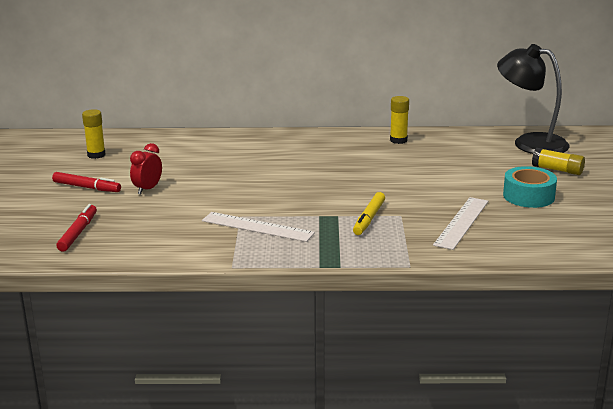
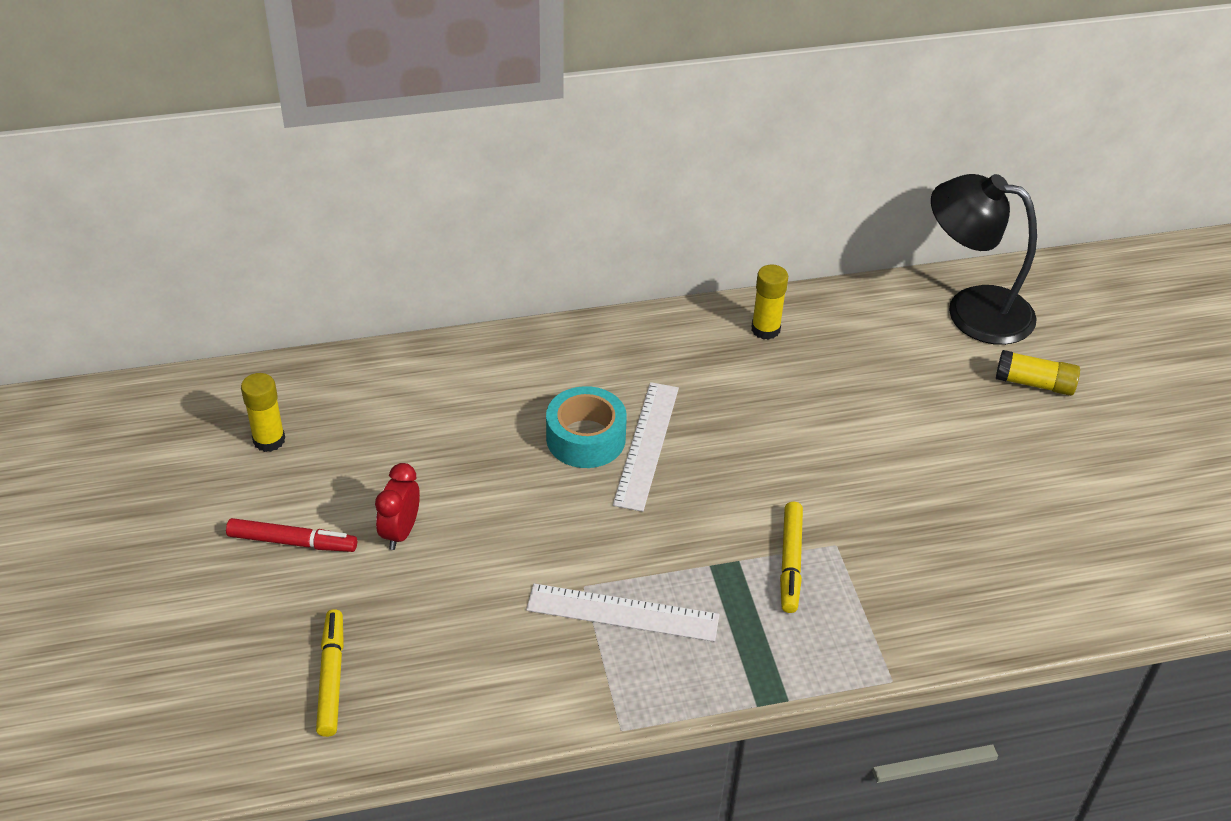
camera: 15 degrees left, 20 degrees up
(78, 233) = (331, 678): red marker -> yellow marker
(461, 222) = (933, 551): white ruler -> white ruler (646, 445)
(528, 196) = (1012, 463): turquoise tape -> turquoise tape (586, 438)

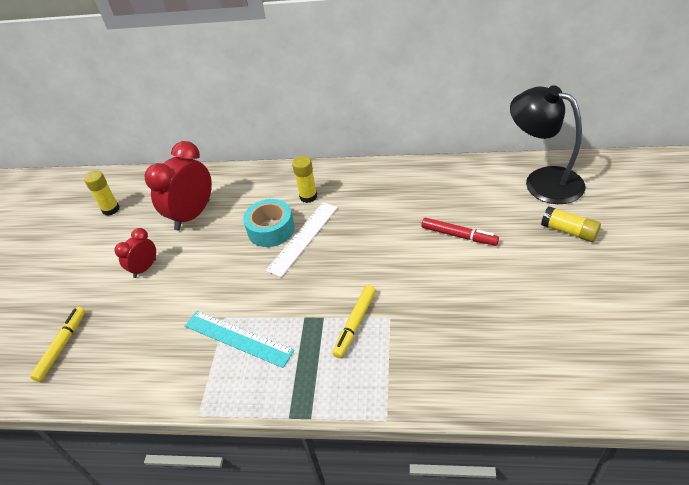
camera: 25 degrees right, 0 degrees up
(291, 542) = (89, 265): red marker -> red marker (458, 235)
(433, 431) = (192, 215): none -> red clock
(622, 612) = (238, 338): white ruler -> turquoise ruler
(765, 329) = (405, 179): yellow glue stick -> yellow glue stick (308, 196)

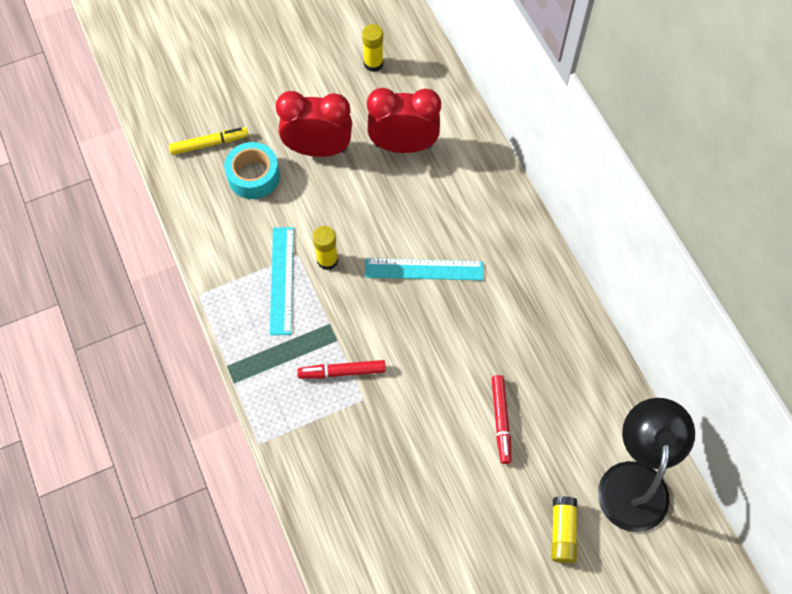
camera: 55 degrees right, 20 degrees up
(145, 268) = (318, 149): red clock -> red clock, size x1.83
(271, 229) = (420, 232): turquoise tape -> turquoise tape (253, 176)
(303, 238) = (424, 269): white ruler -> turquoise ruler
(308, 196) = (485, 242): yellow glue stick -> yellow glue stick (327, 260)
(355, 323) = (342, 372): yellow marker -> red marker

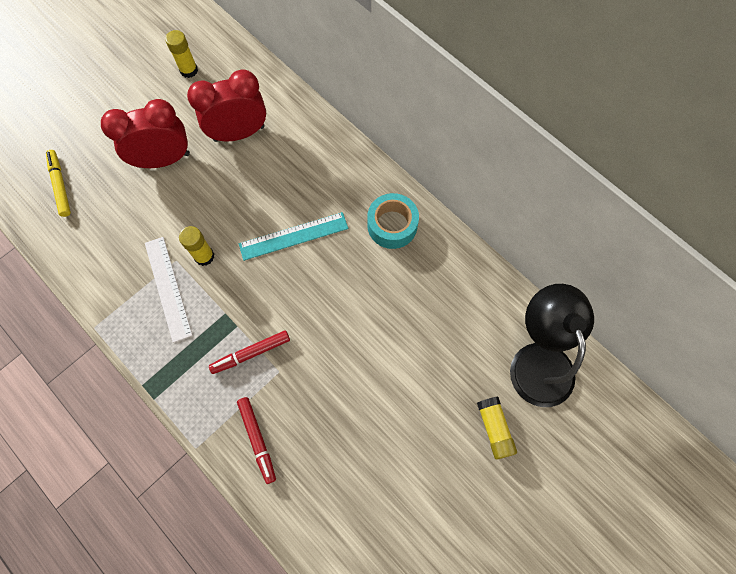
camera: 20 degrees left, 5 degrees up
(209, 144) = (60, 186): yellow marker -> yellow marker turned 75 degrees counterclockwise
(253, 176) = (111, 202): turquoise tape -> turquoise tape (392, 225)
(282, 280) = (168, 288): turquoise ruler -> white ruler
(501, 420) = (406, 347): red marker -> red marker (257, 439)

